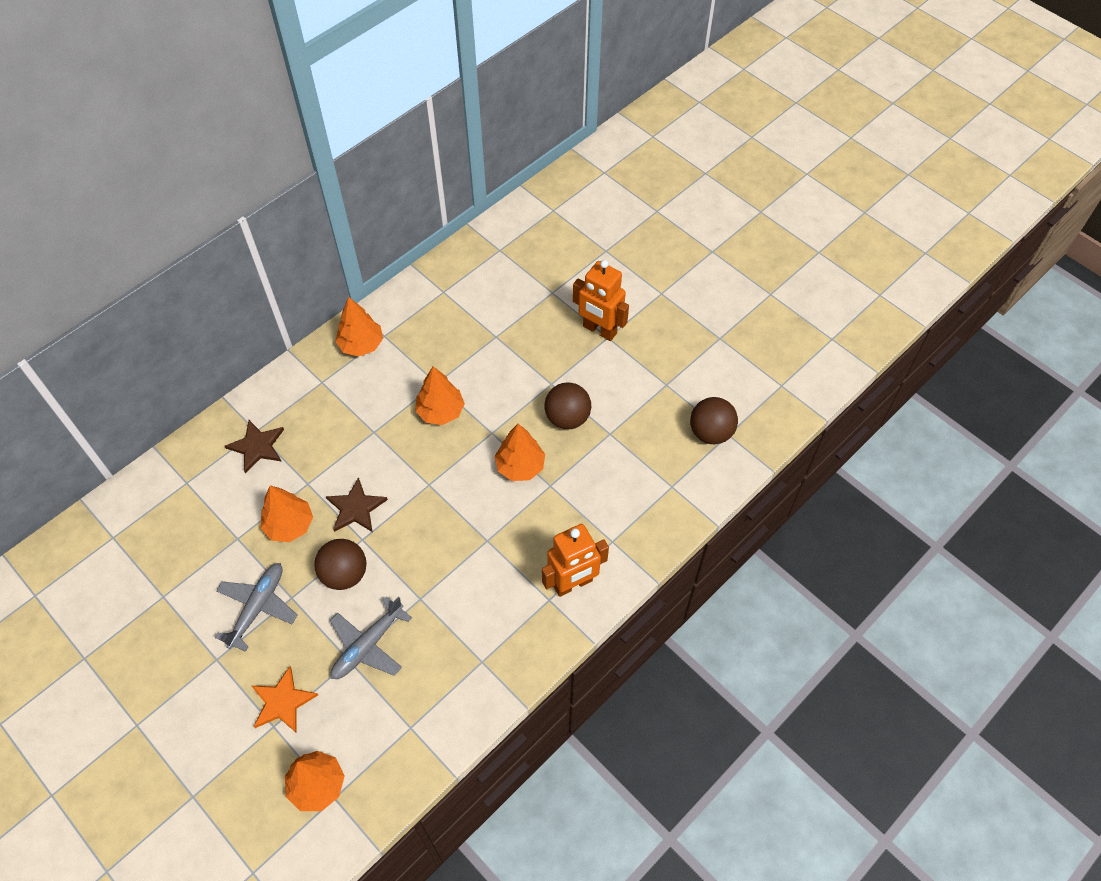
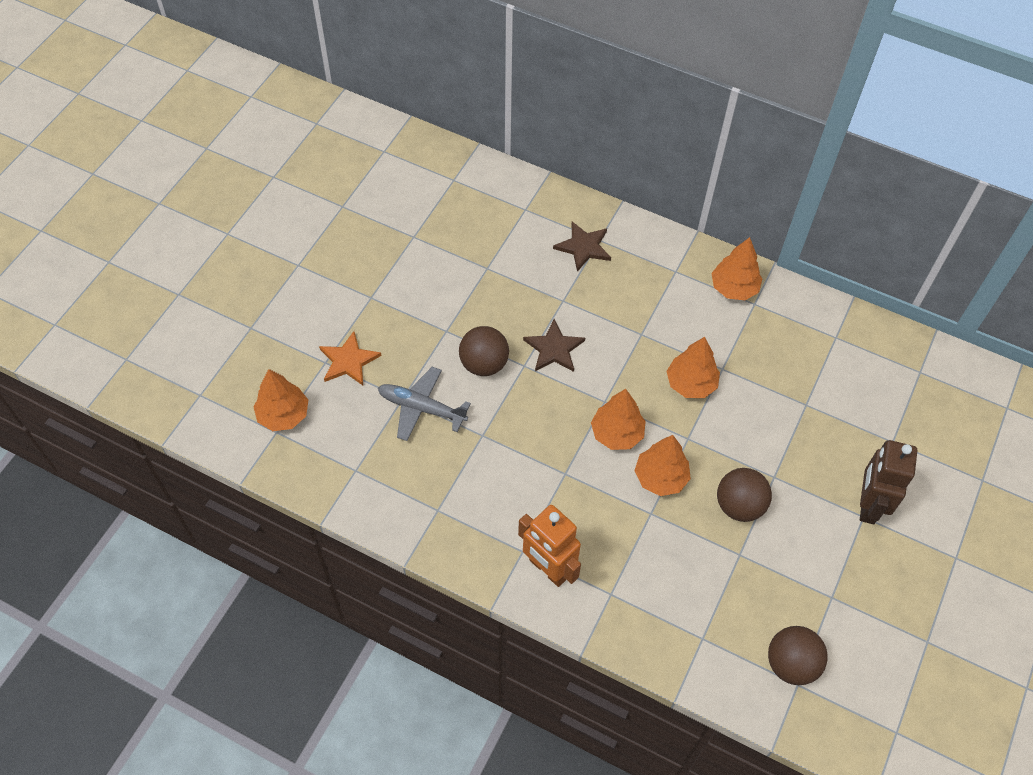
camera: 70 degrees right, 0 degrees up
(257, 608) = (427, 309): grey plane -> none
(289, 525) = (515, 302): orange tree -> orange tree (617, 434)
(599, 330) = (868, 505): orange robot -> brown robot

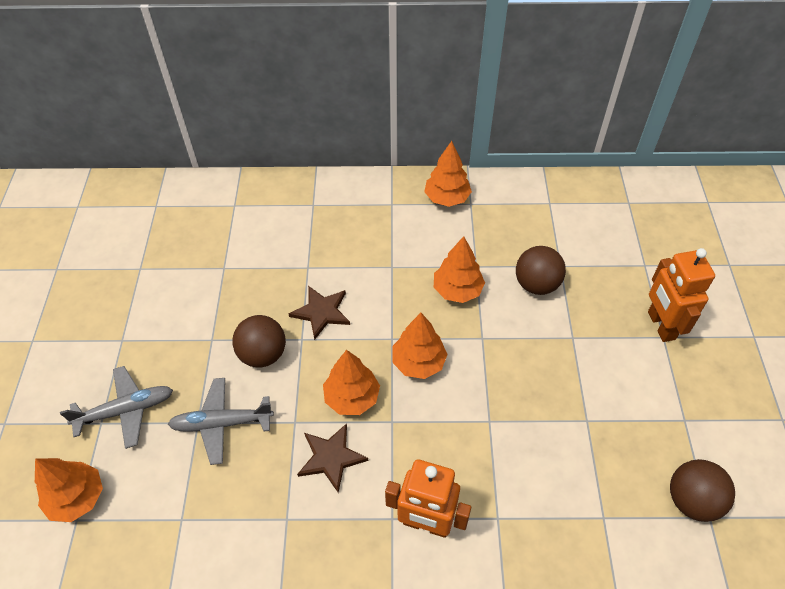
camera: 25 degrees left, 5 degrees down
(349, 361) = (125, 411): orange star -> grey plane
(583, 247) = (302, 216): brown star -> brown star (331, 458)
(660, 477) = (479, 384): orange tree -> orange tree (352, 397)
(739, 505) = (560, 376): brown ball -> brown ball (536, 284)
(868, 505) = (660, 325): brown robot -> orange robot

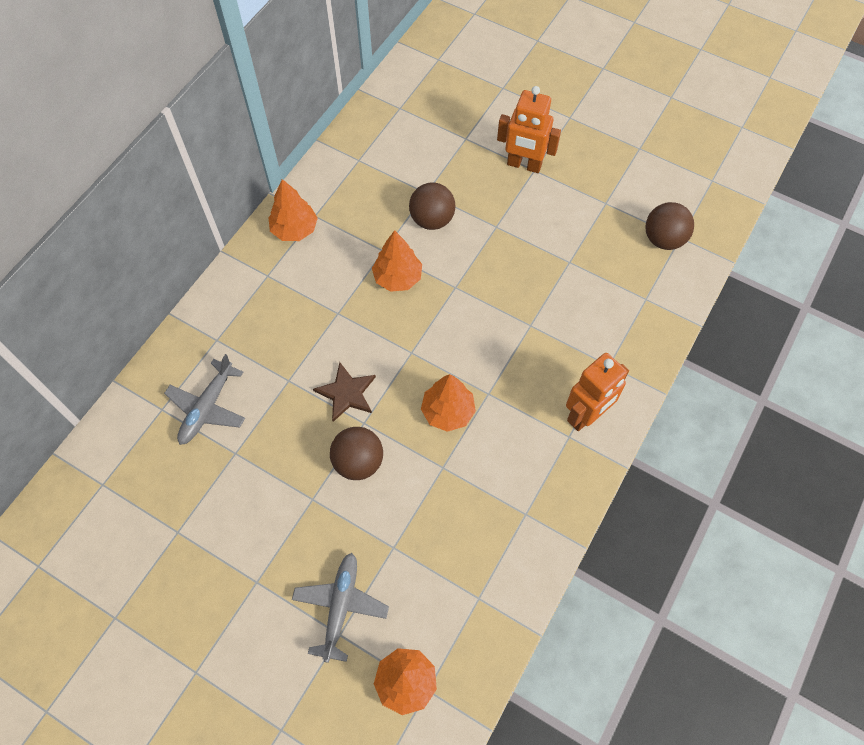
camera: 60 degrees left, 10 degrees up
(222, 423) = (407, 527): grey plane -> grey plane (207, 407)
(331, 458) = (492, 455): brown star -> none
(418, 362) = (447, 345): orange tree -> none

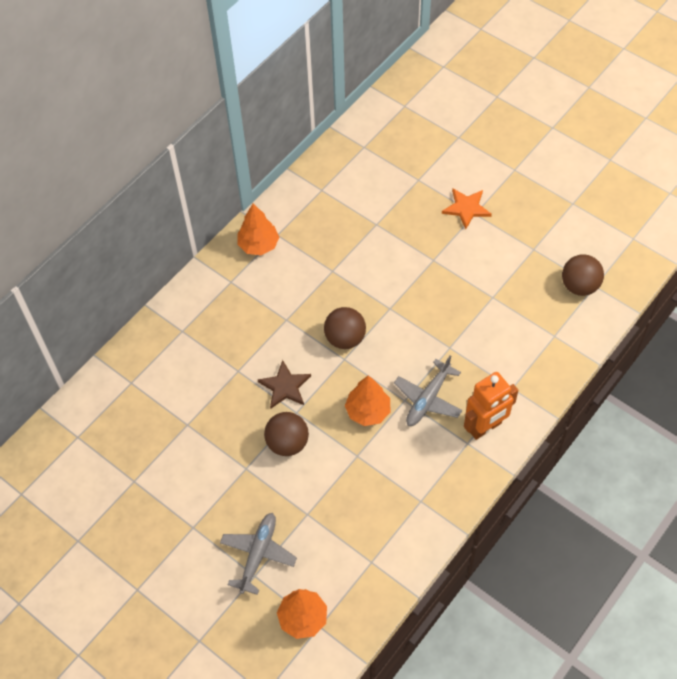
camera: 10 degrees right, 5 degrees down
(207, 407) = (169, 385): grey plane -> grey plane (428, 398)
(398, 278) = (341, 295): orange tree -> none
(432, 220) = (378, 248): brown ball -> brown ball (345, 338)
(524, 165) = (466, 208): orange robot -> orange star

